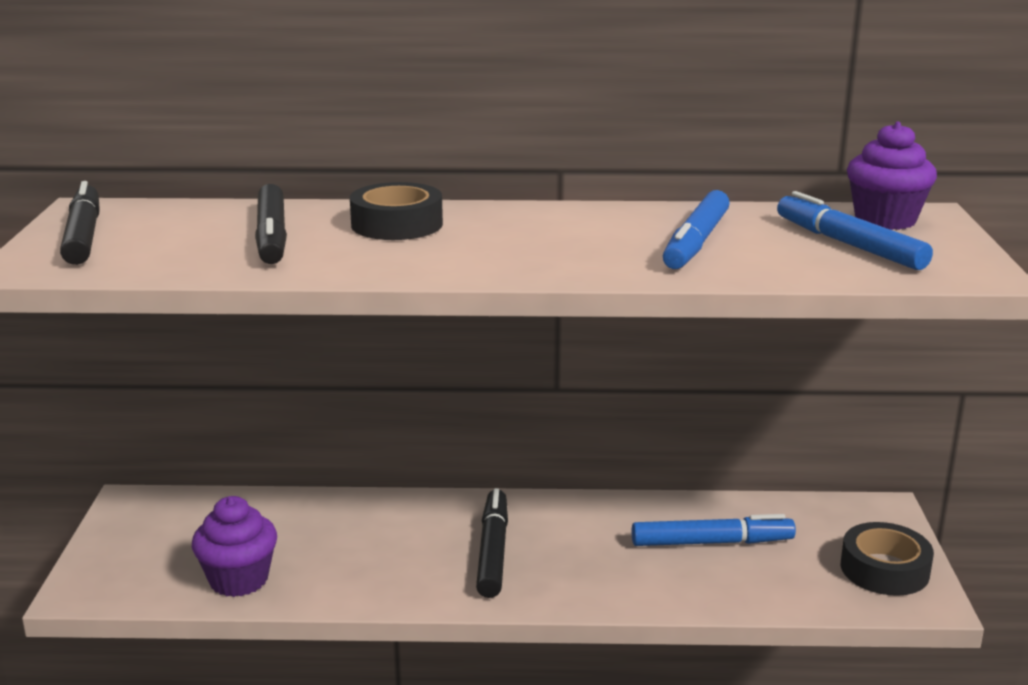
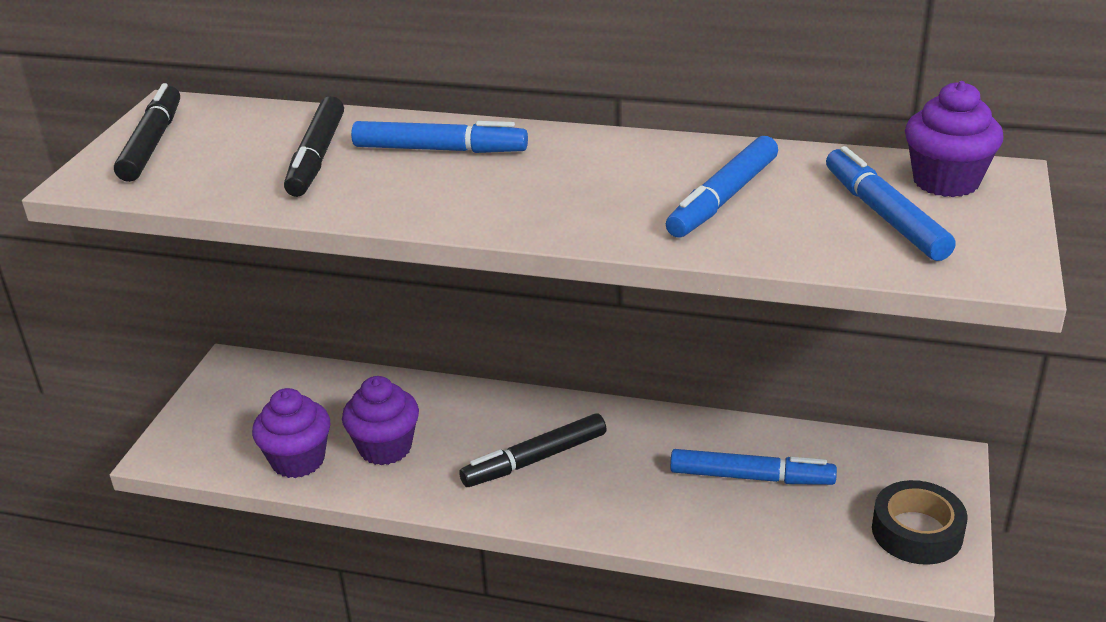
camera: 15 degrees right, 10 degrees up
(331, 558) = (385, 448): none -> purple cupcake
(397, 224) = (440, 149): black tape -> blue marker
(493, 551) = (535, 460): black marker -> black marker turned 135 degrees counterclockwise

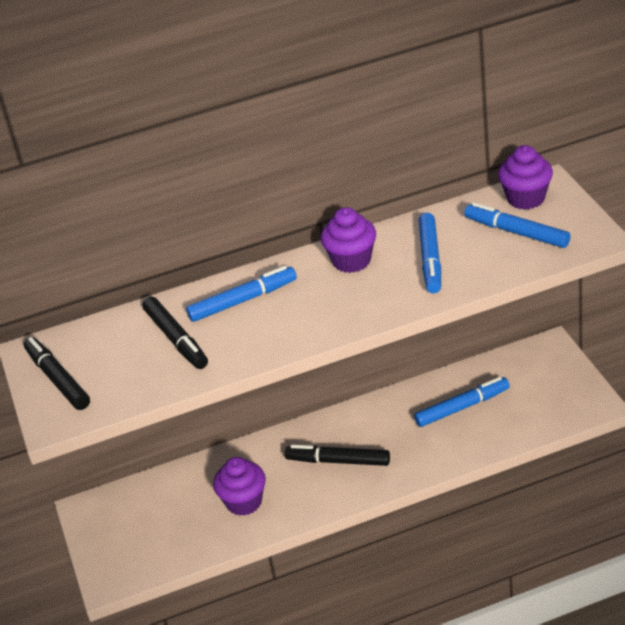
camera: 30 degrees left, 5 degrees up
(298, 460) = (199, 538): purple cupcake -> purple cupcake (351, 261)
(535, 460) = (338, 461): black marker -> black marker turned 75 degrees clockwise
(917, 532) = (567, 391): black tape -> none

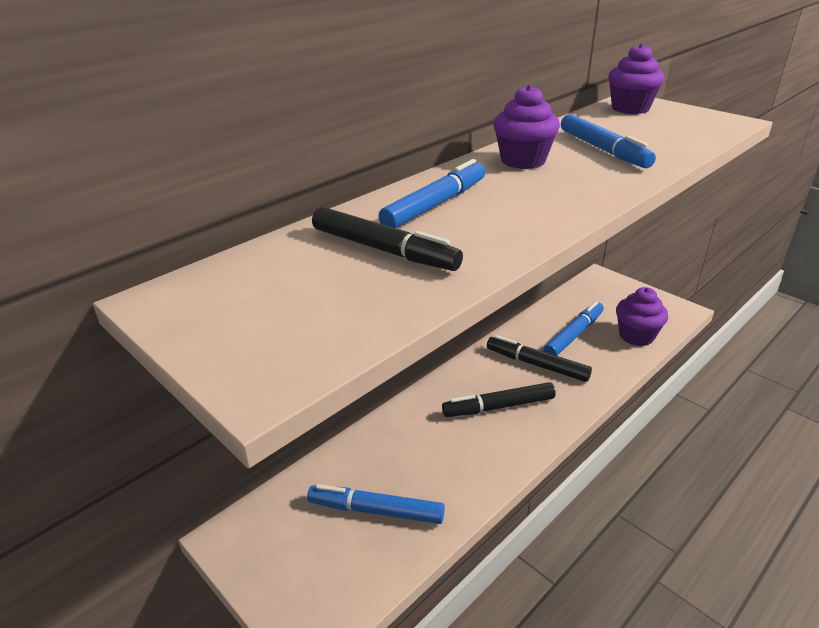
camera: 30 degrees left, 5 degrees down
(57, 379) = (231, 324): black marker -> black marker (536, 365)
(244, 502) = (428, 474): purple cupcake -> purple cupcake (636, 336)
(516, 232) = (656, 126): blue marker -> blue marker (376, 511)

